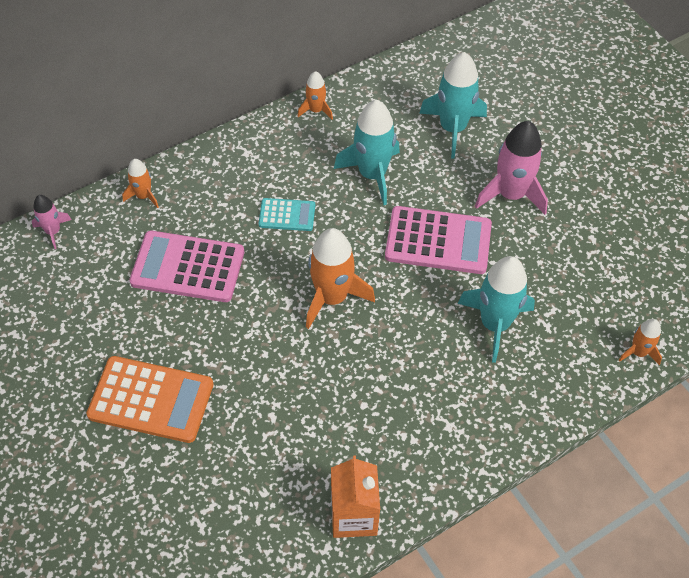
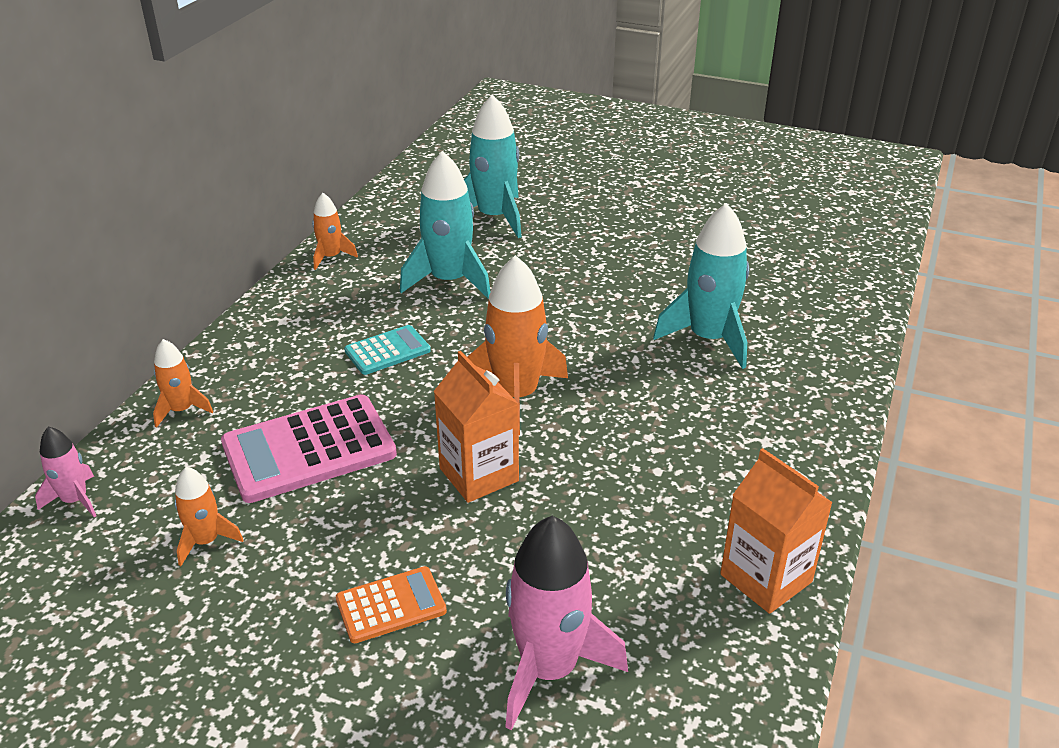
camera: 35 degrees left, 20 degrees down
(151, 400) = (391, 605): orange calculator -> orange calculator, size x0.54
(262, 343) = (479, 474): none -> orange carton
(438, 241) = (577, 302): pink calculator -> none
(511, 194) = (607, 240): pink rocket -> pink rocket (548, 668)
(638, 352) = (858, 298): orange rocket -> orange rocket (206, 541)

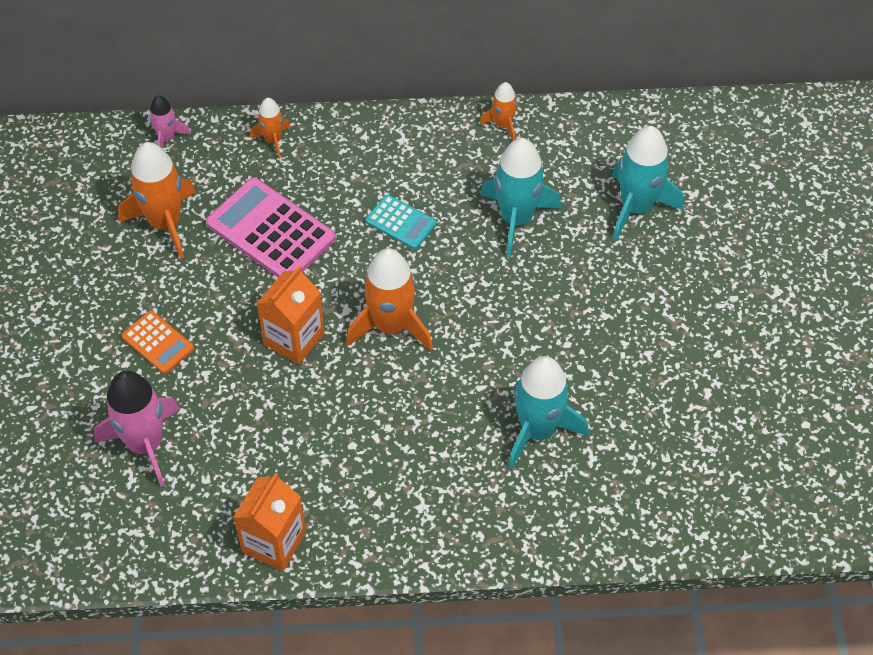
camera: 65 degrees right, 20 degrees up
(206, 541) = (165, 223): orange rocket -> orange rocket, size x1.89

